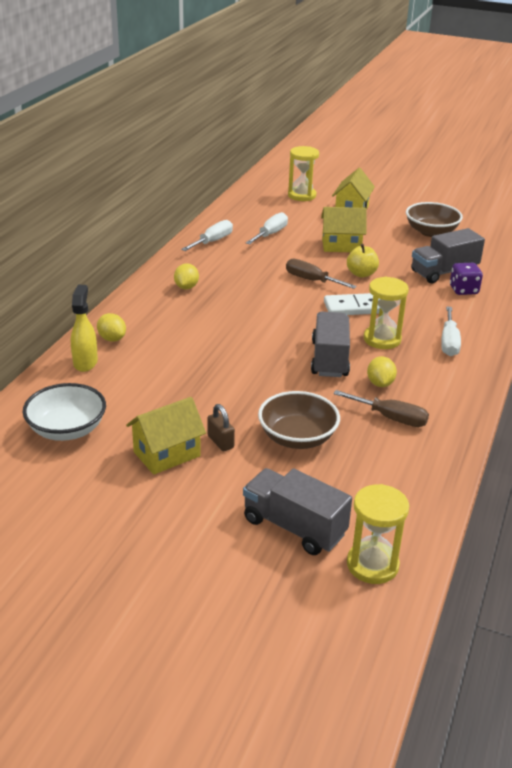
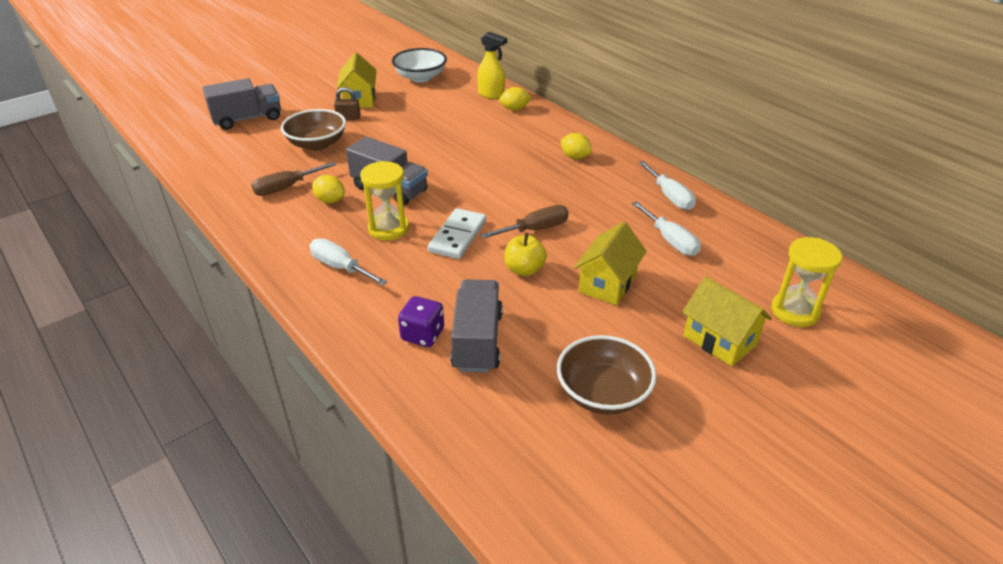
camera: 120 degrees right, 5 degrees up
(372, 565) = (187, 132): yellow hourglass -> none

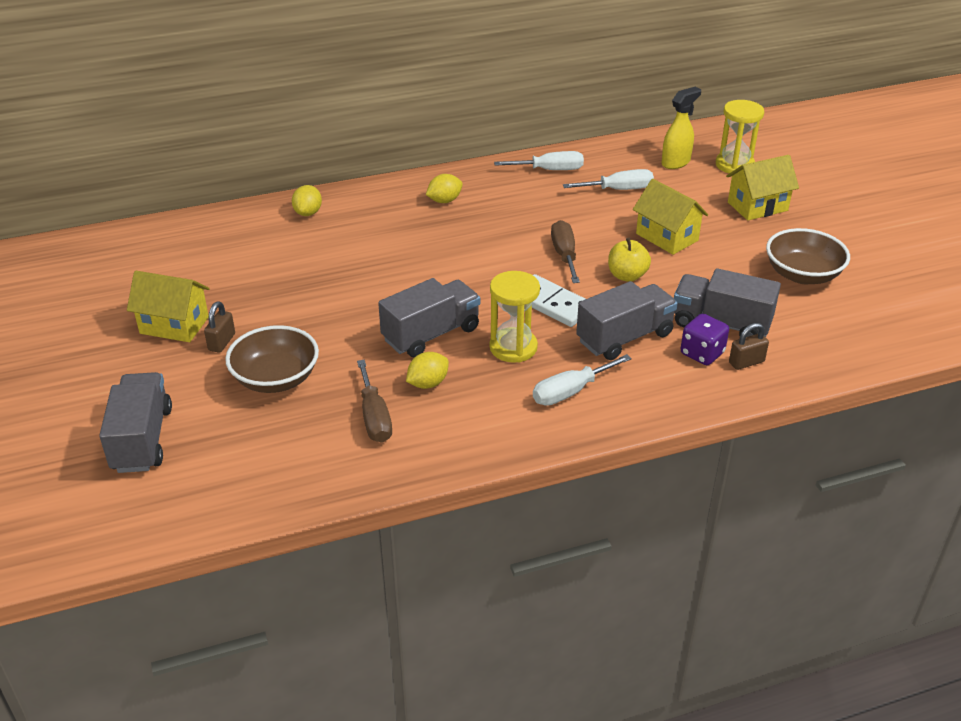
camera: 70 degrees left, 0 degrees up
(420, 77) = (155, 264): white bowl -> none
(420, 367) = (746, 362): none -> brown padlock
(427, 284) = (624, 338): none -> grey truck
(491, 95) = (257, 221): yellow spray bottle -> yellow spray bottle (676, 162)

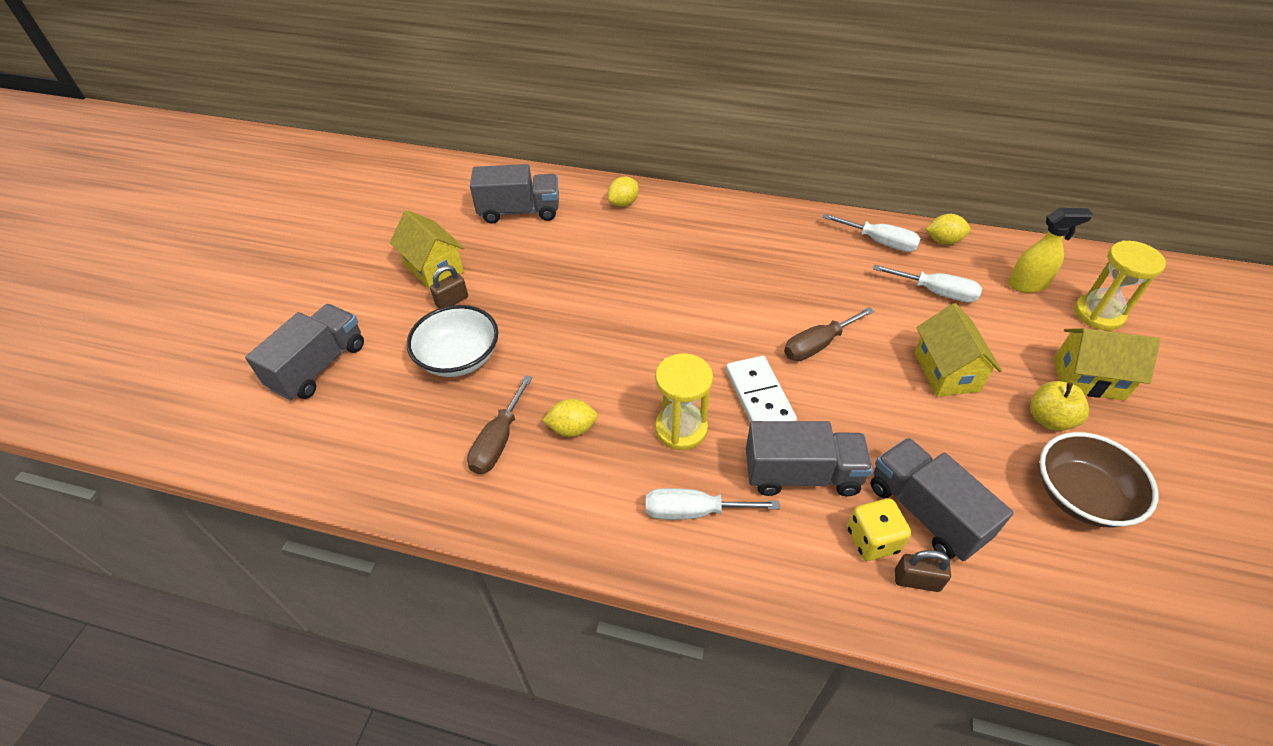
camera: 35 degrees right, 10 degrees up
(276, 378) = (459, 358): brown bowl -> white bowl
(431, 334) = (619, 376): grey truck -> grey truck (519, 211)
(444, 201) = (750, 237): yellow lemon -> yellow lemon (943, 241)
(564, 255) = (817, 345): brown screwdriver -> brown screwdriver turned 150 degrees counterclockwise
(627, 276) = (864, 399): yellow apple -> yellow apple (1049, 419)
(702, 353) = (872, 540): purple dice -> yellow dice

